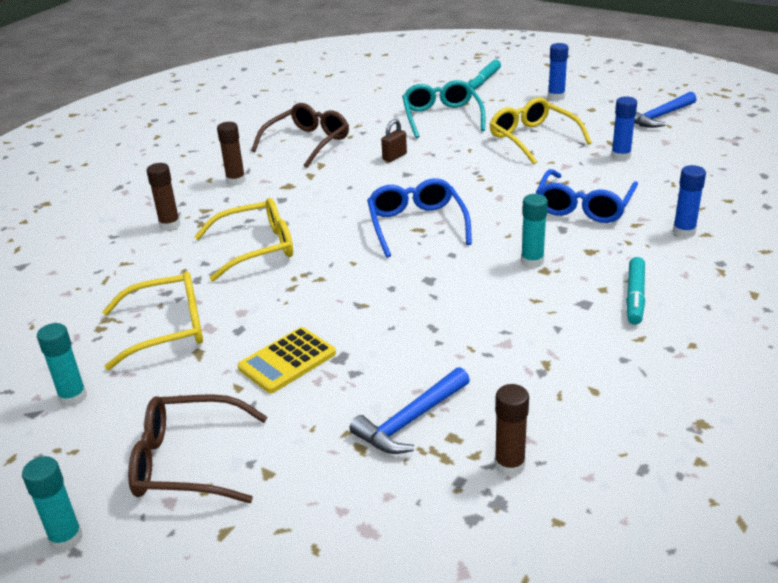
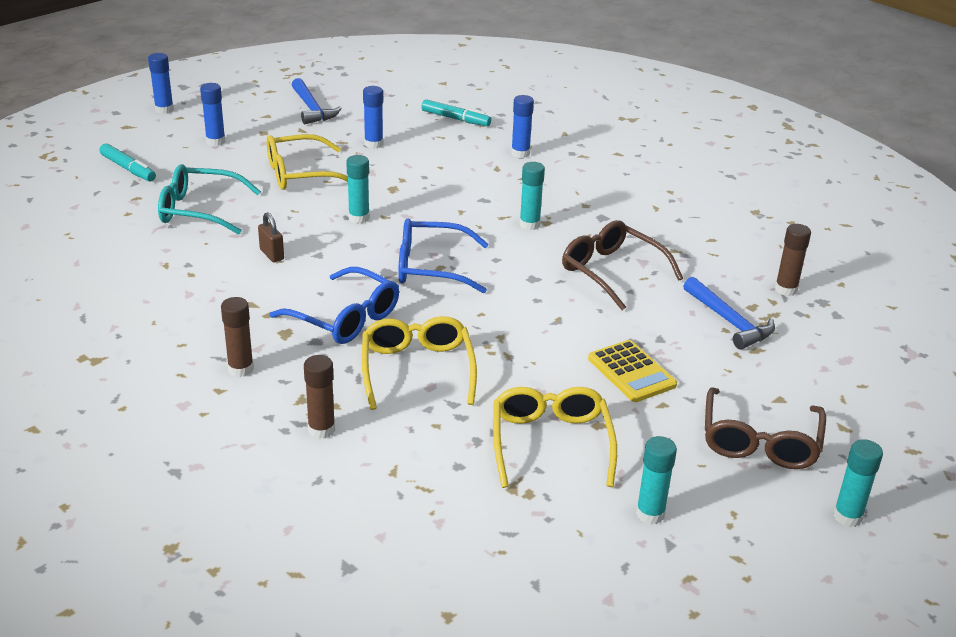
camera: 80 degrees left, 0 degrees up
(308, 142) = (180, 305): brown glasses -> brown glasses (611, 272)
(478, 177) = (359, 218): none -> turquoise glue stick
(584, 206) = (453, 182): blue glasses -> blue glasses (346, 318)
(589, 68) = (164, 110): none -> blue glue stick
(635, 297) = (602, 196): turquoise marker -> turquoise marker (455, 119)

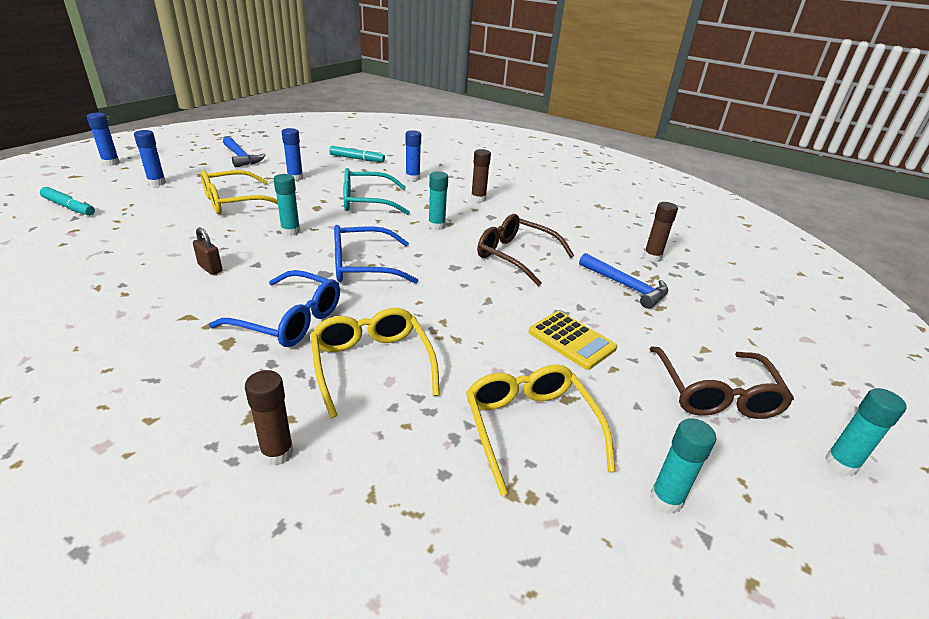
camera: 15 degrees left, 0 degrees up
(199, 210) = (137, 236): turquoise glasses -> turquoise glasses (366, 202)
(241, 369) = (177, 390): brown glue stick -> brown glue stick (478, 199)

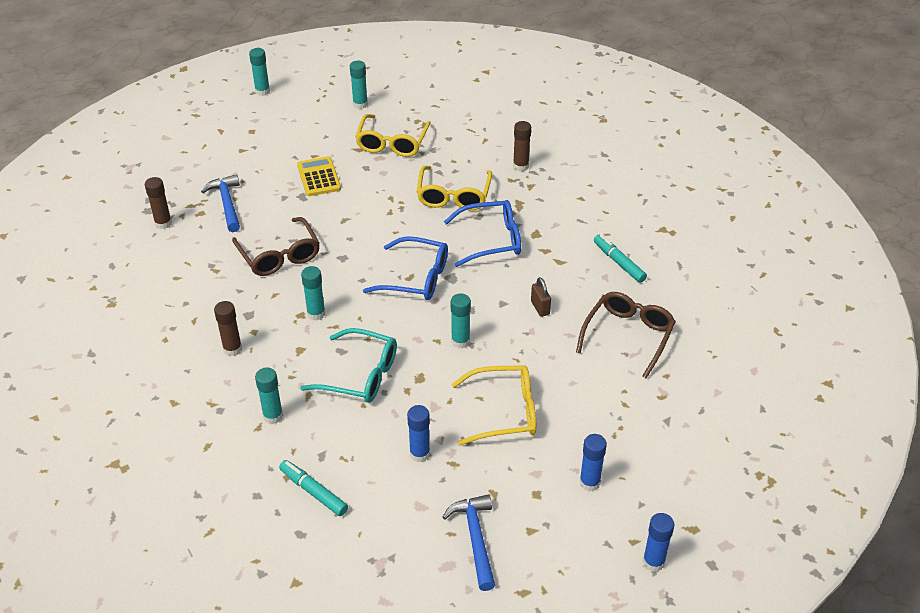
camera: 150 degrees left, 10 degrees up
(69, 207) = (677, 444): turquoise marker -> turquoise marker (619, 262)
(290, 320) = (492, 240): blue glasses -> blue glasses turned 120 degrees clockwise
(412, 178) = (273, 416): blue glue stick -> turquoise glue stick
(715, 394) = (275, 129): brown glasses -> brown glasses (628, 336)

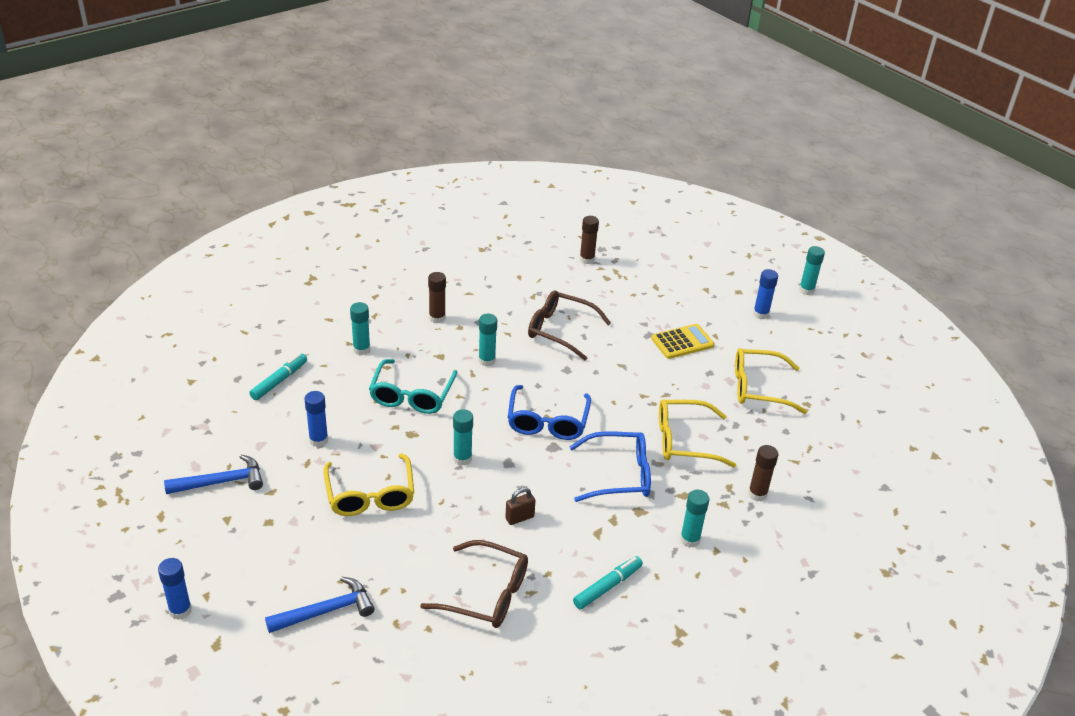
camera: 80 degrees right, 5 degrees down
(227, 203) = (624, 290): blue hammer -> blue hammer (326, 611)
(279, 256) = (560, 330): brown glasses -> brown glasses turned 60 degrees clockwise
(360, 104) = (816, 359): turquoise glue stick -> turquoise glue stick (690, 539)
(492, 240) = (619, 475): blue glasses -> blue glasses turned 75 degrees counterclockwise
(589, 483) = (280, 561): blue glue stick -> blue glue stick (760, 314)

